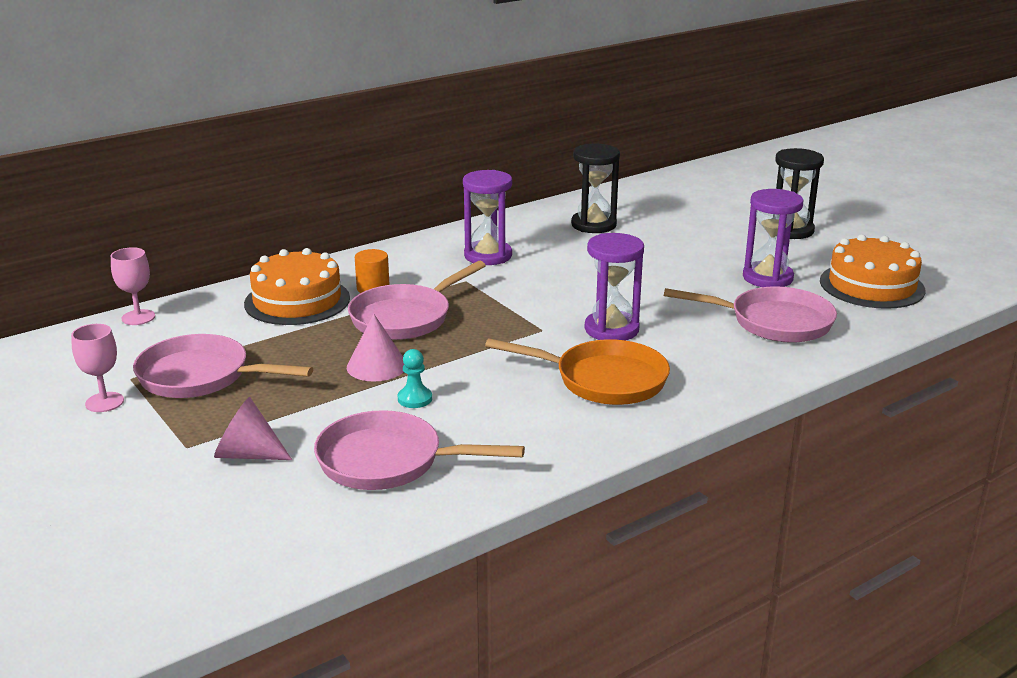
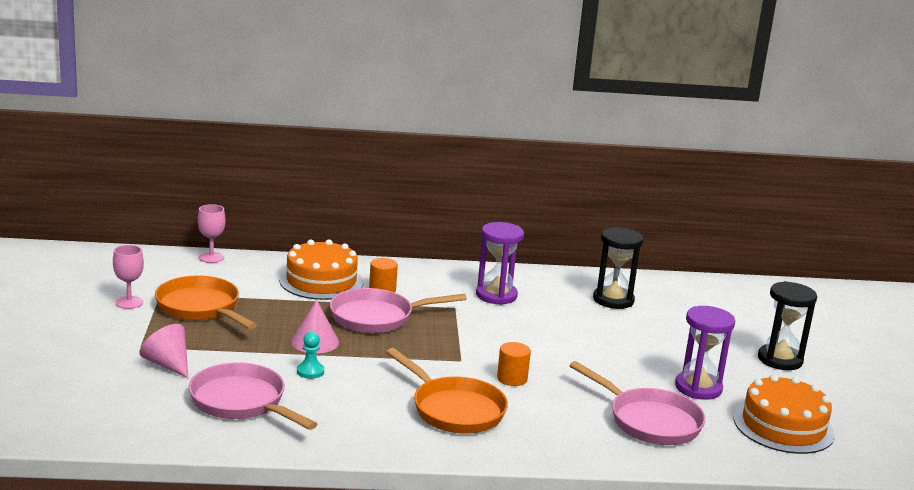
camera: 30 degrees right, 5 degrees down
(201, 377) = (201, 308): pink pan -> orange pan
(611, 329) = (512, 379): purple hourglass -> orange cylinder

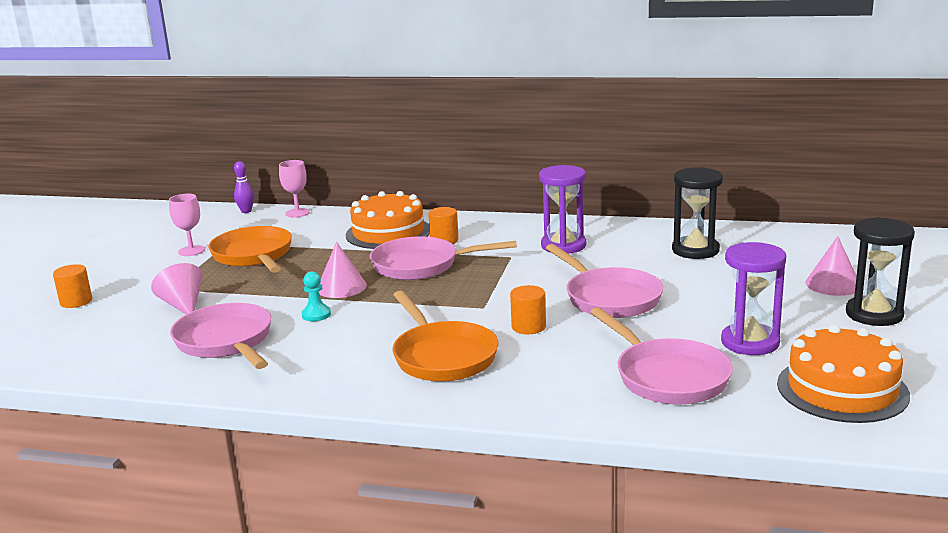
camera: 20 degrees right, 0 degrees up
(48, 363) = (76, 301): none -> orange cylinder
(154, 255) = (246, 211): none -> purple bowling pin
(564, 349) = (609, 298): none -> pink pan
(738, 332) = (833, 284): none -> pink cone

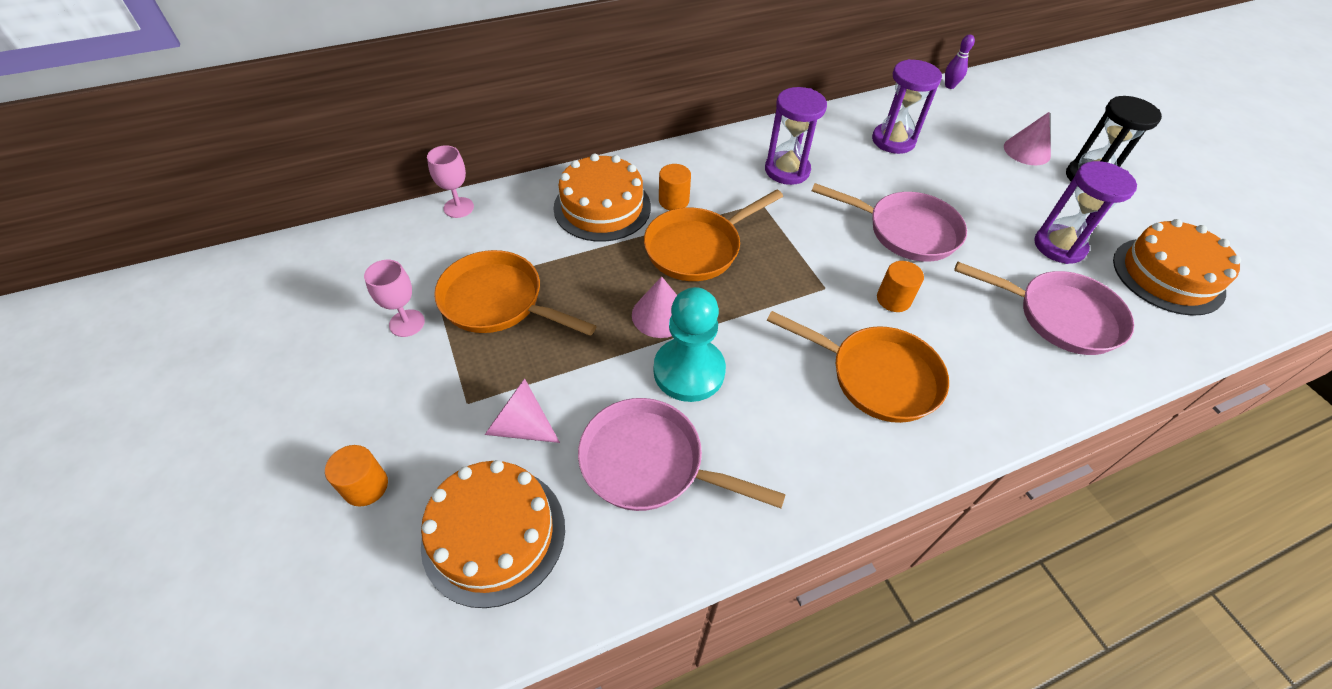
camera: 40 degrees left, 30 degrees up
(104, 338) = (494, 534): none -> orange cake
(246, 211) = (389, 225): purple bowling pin -> purple bowling pin (949, 86)
(316, 315) = (689, 371): turquoise pawn -> turquoise pawn, size x2.13
(421, 265) = (698, 248): pink pan -> orange pan
(695, 250) = (893, 141): black hourglass -> purple hourglass

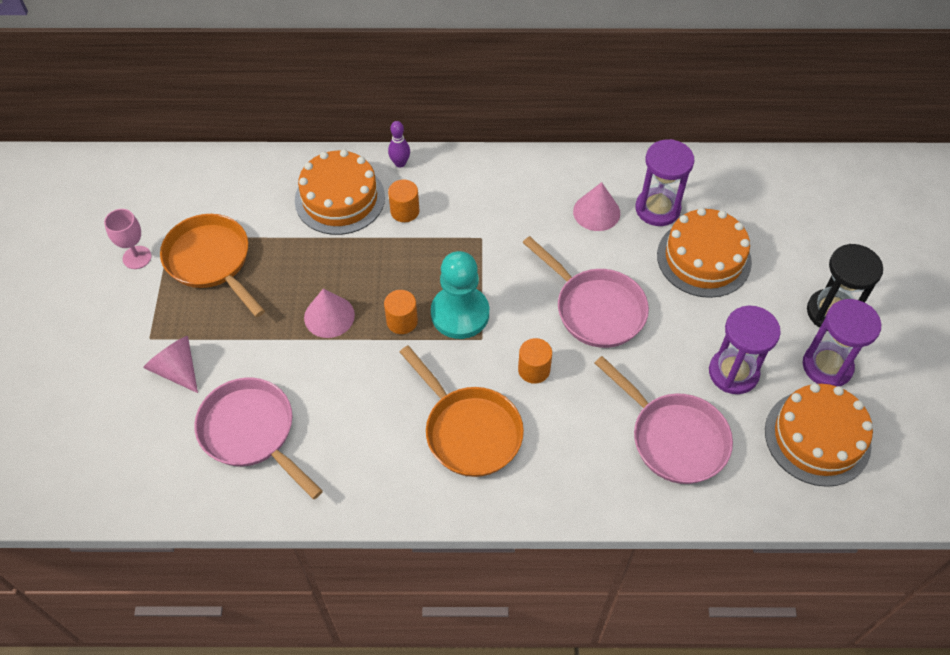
camera: 25 degrees right, 5 degrees up
(366, 486) = (56, 376): orange cylinder -> orange cylinder (402, 321)
(458, 207) = (223, 162): pink goblet -> none
(494, 534) = (122, 441): orange cake -> orange cake (704, 258)
(689, 371) = (323, 372): turquoise pawn -> turquoise pawn (460, 314)
(698, 248) = (397, 264): orange pan -> none
(787, 170) = (528, 210): purple hourglass -> purple hourglass (827, 366)
(949, 86) = (770, 160): purple bowling pin -> purple bowling pin (400, 163)
(1027, 151) = (790, 262): pink cone -> pink cone (596, 212)

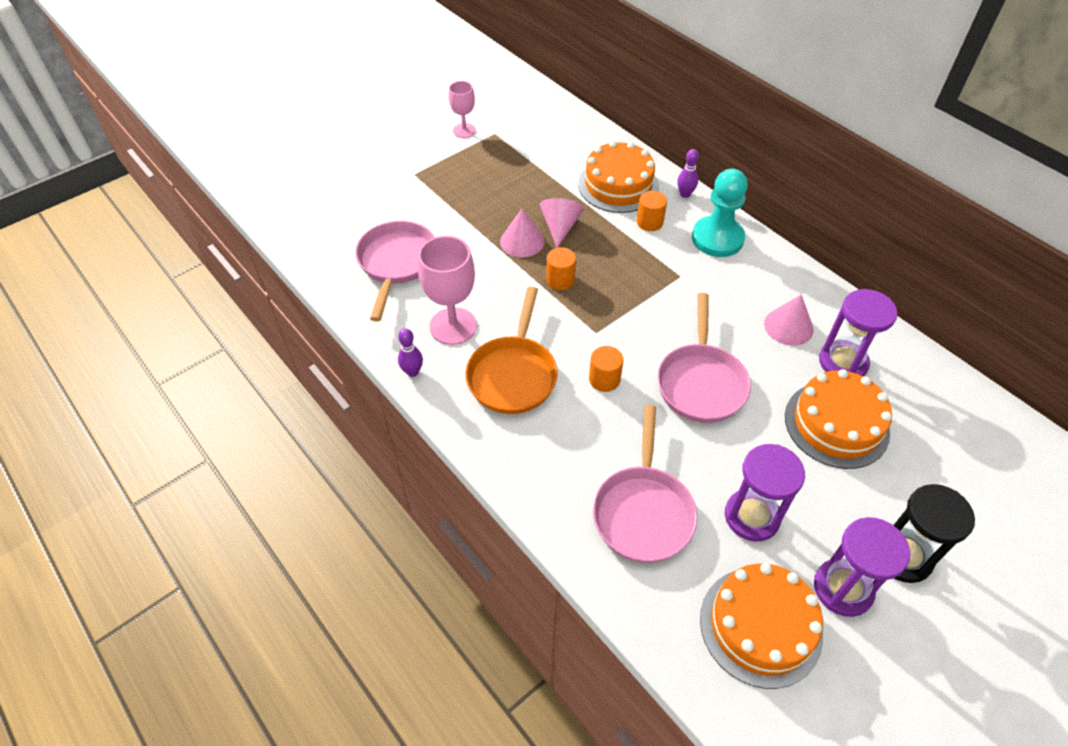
camera: 50 degrees right, 5 degrees down
(177, 369) = (406, 200): pink cone -> pink cone (560, 227)
(211, 261) = (498, 162): orange pan -> none
(373, 438) = (453, 326): none -> pink goblet
(394, 506) = (412, 372): none -> purple bowling pin
(460, 314) = (602, 306): turquoise pawn -> turquoise pawn (717, 238)

